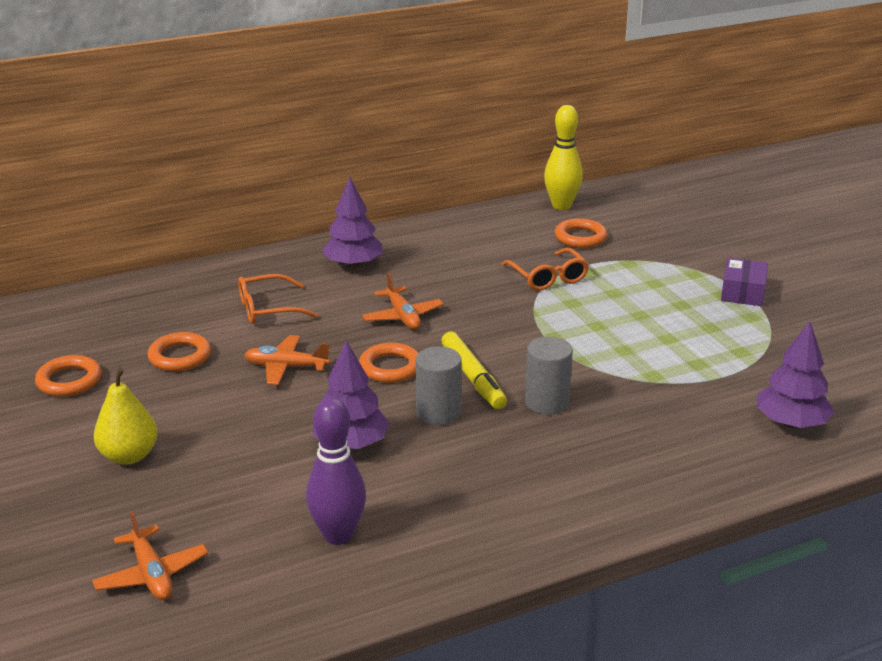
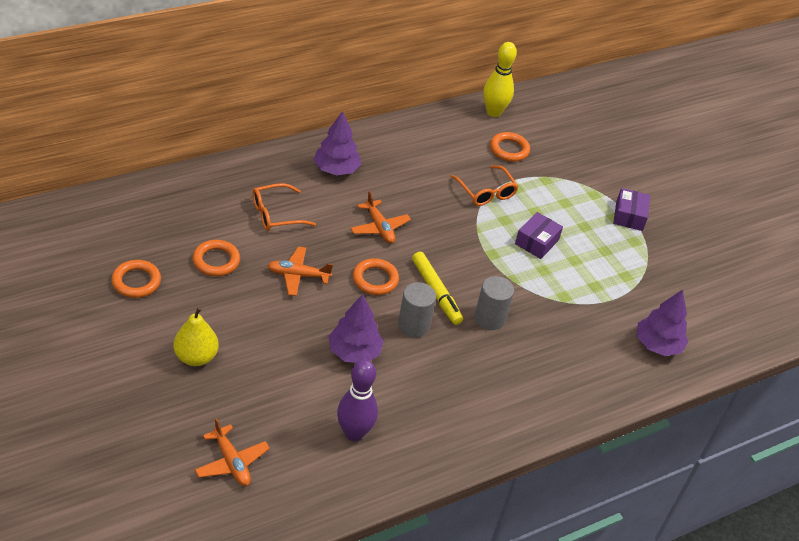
camera: 10 degrees left, 15 degrees up
(615, 322) = (536, 242): none -> purple box

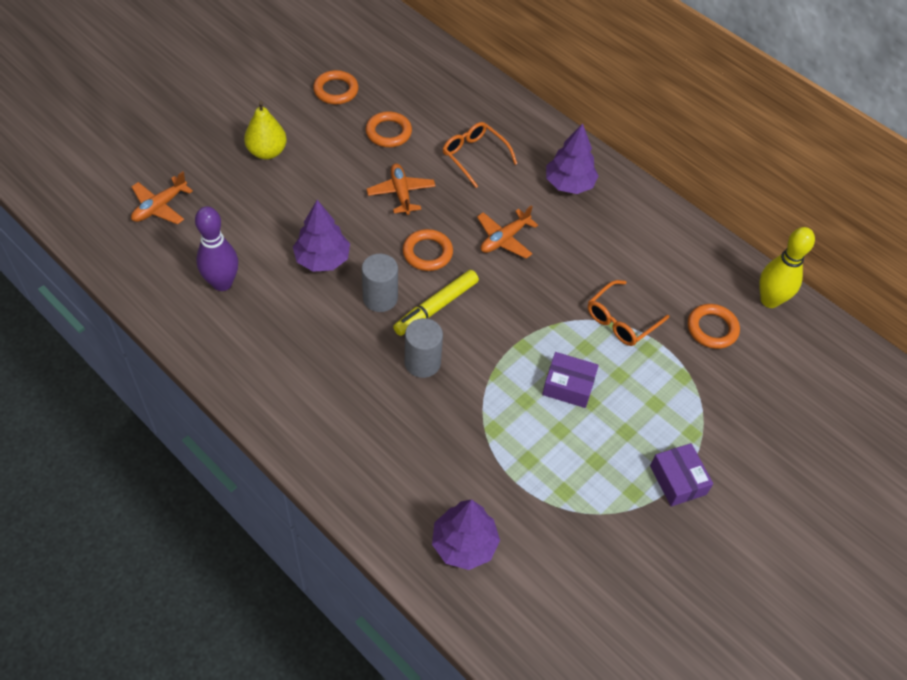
camera: 75 degrees right, 10 degrees up
(629, 216) = (678, 480): purple box -> purple box turned 75 degrees clockwise

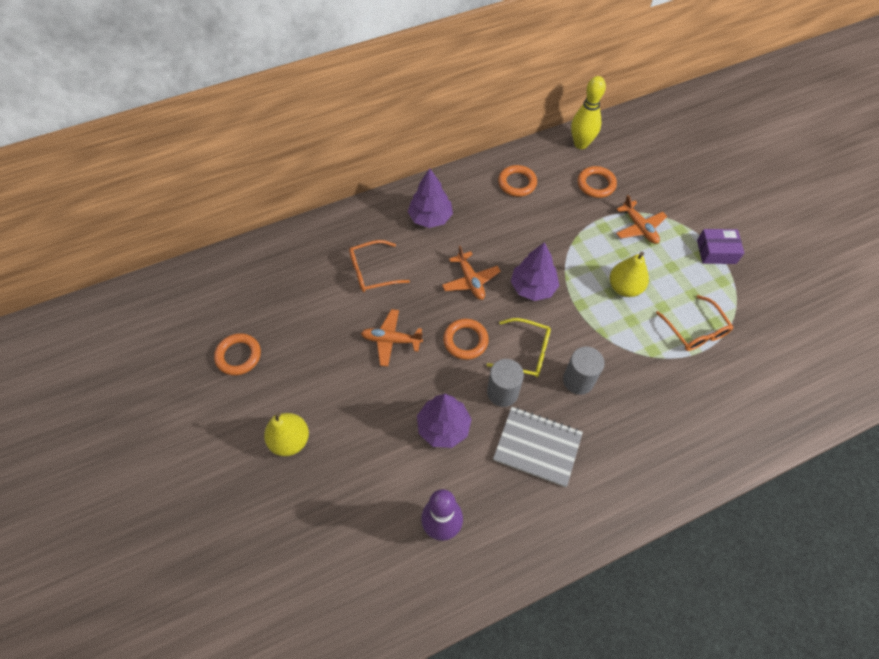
camera: 65 degrees left, 5 degrees up
(160, 207) = (319, 566): orange plane -> orange plane (639, 227)
(330, 341) = (537, 447): none -> grey notebook
(388, 132) = (314, 328): orange ring -> orange ring (517, 183)
(436, 307) = (525, 352): yellow marker -> yellow glasses
(464, 544) = (750, 404): purple tree -> purple tree (533, 287)
(568, 386) = (624, 288): purple box -> yellow pear
(621, 320) = (573, 233): orange glasses -> orange glasses (695, 330)

